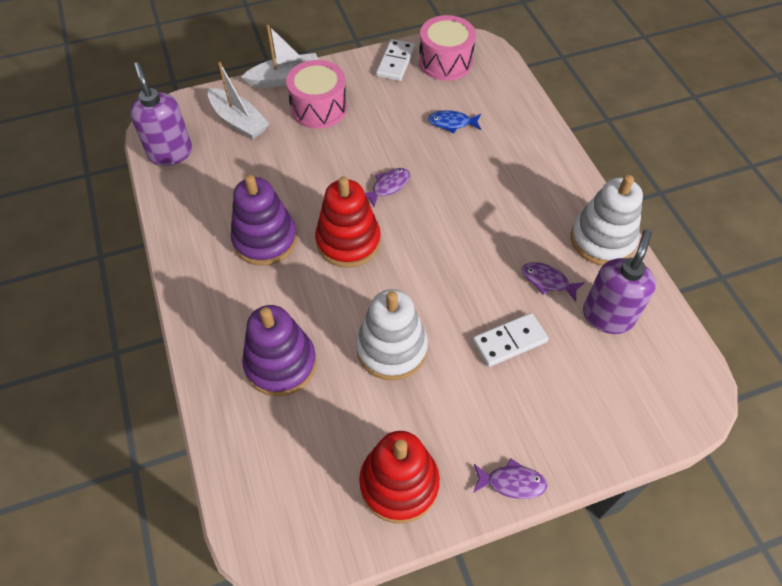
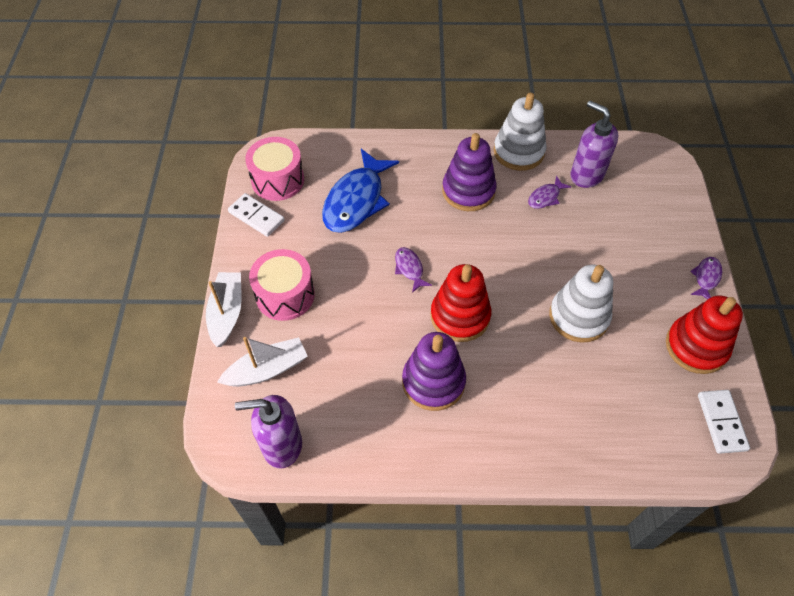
camera: 70 degrees left, 0 degrees up
(280, 364) = (572, 401): purple stacking toy -> purple stacking toy (468, 191)
(452, 123) = (356, 200): blue fish -> blue fish, size x2.18
(509, 341) = (592, 239): white domino -> white domino (721, 422)

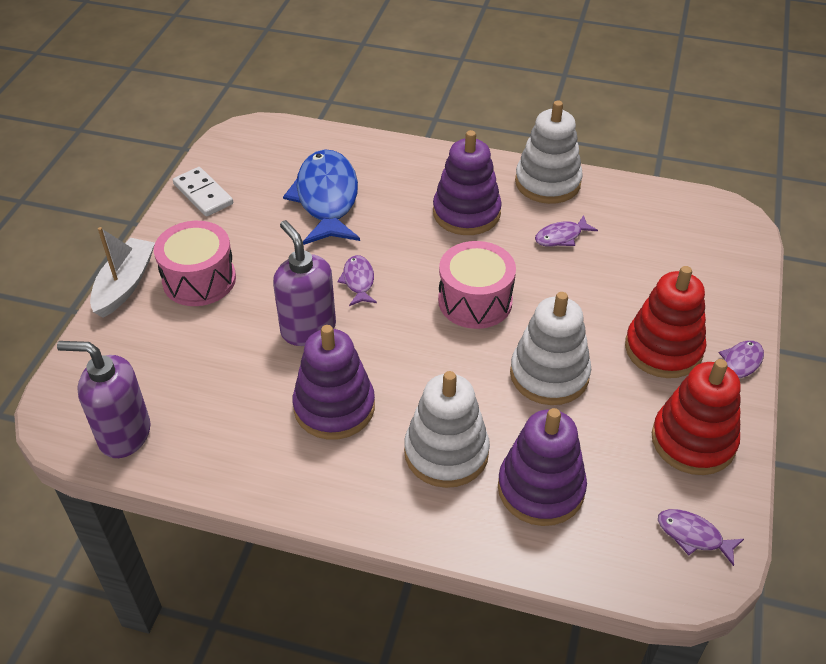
camera: 15 degrees right, 10 degrees down
(267, 369) = (143, 352): white boat -> none
(278, 180) = (244, 162): pink drum -> pink drum (475, 301)
(356, 200) = (326, 199): blue fish -> blue fish turned 135 degrees clockwise
(460, 316) = (398, 343): red stacking toy -> red stacking toy (663, 349)
(529, 399) = (446, 453): none -> white stacking toy
(586, 175) = (624, 222): purple soap dispenser -> purple soap dispenser (308, 329)
(606, 412) = (540, 489): none -> purple stacking toy
(721, 422) = (693, 536): white domino -> purple fish

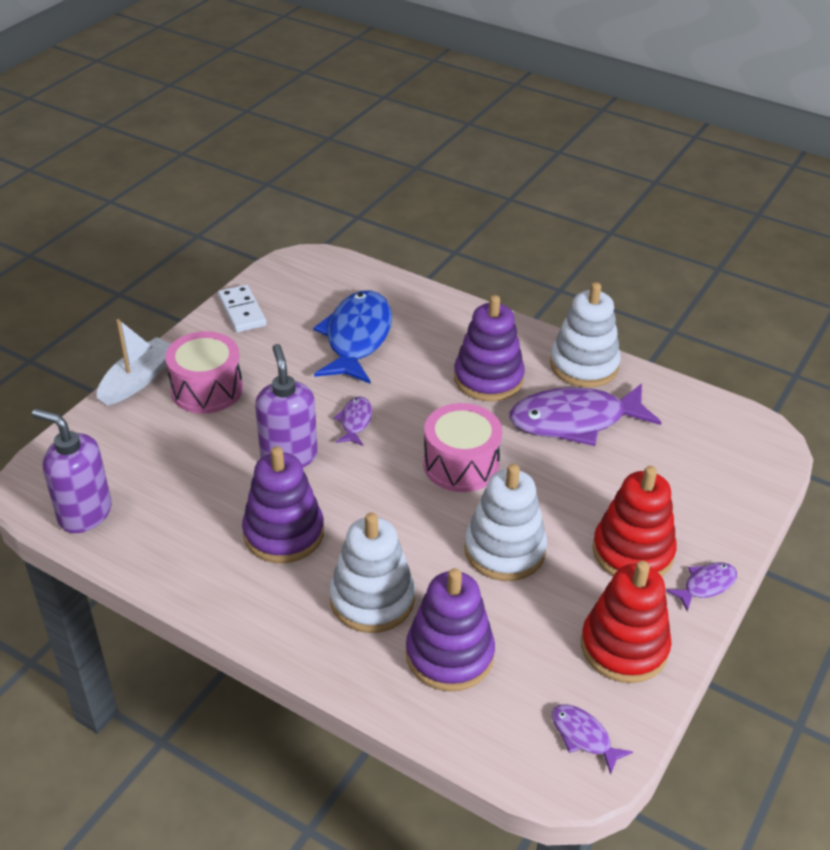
camera: 15 degrees right, 5 degrees down
(561, 237) = (575, 421): purple fish -> purple fish, size x2.18

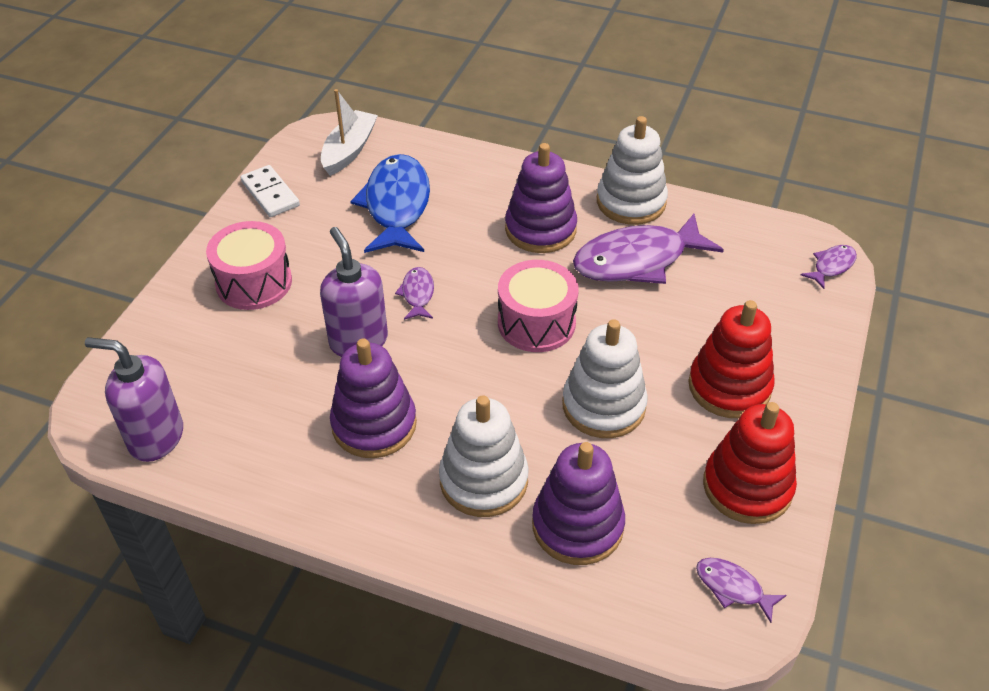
camera: 10 degrees left, 5 degrees up
(138, 380) = (178, 283): white boat -> white boat (349, 150)
(706, 585) = (808, 409): purple fish -> purple fish (831, 266)

